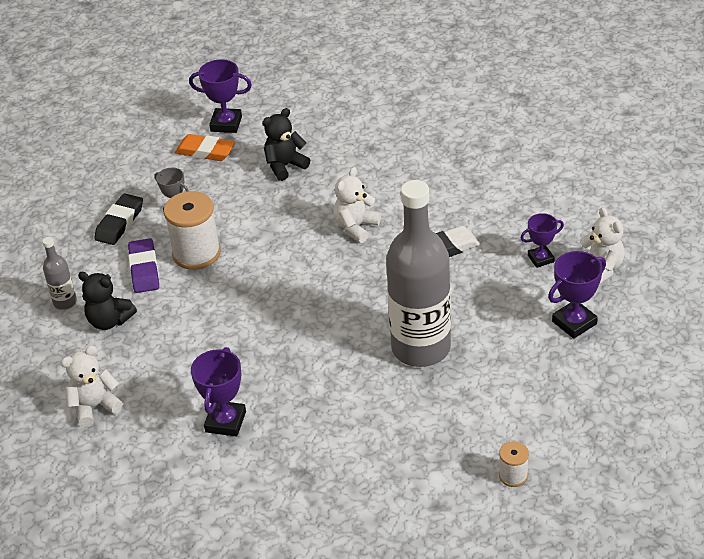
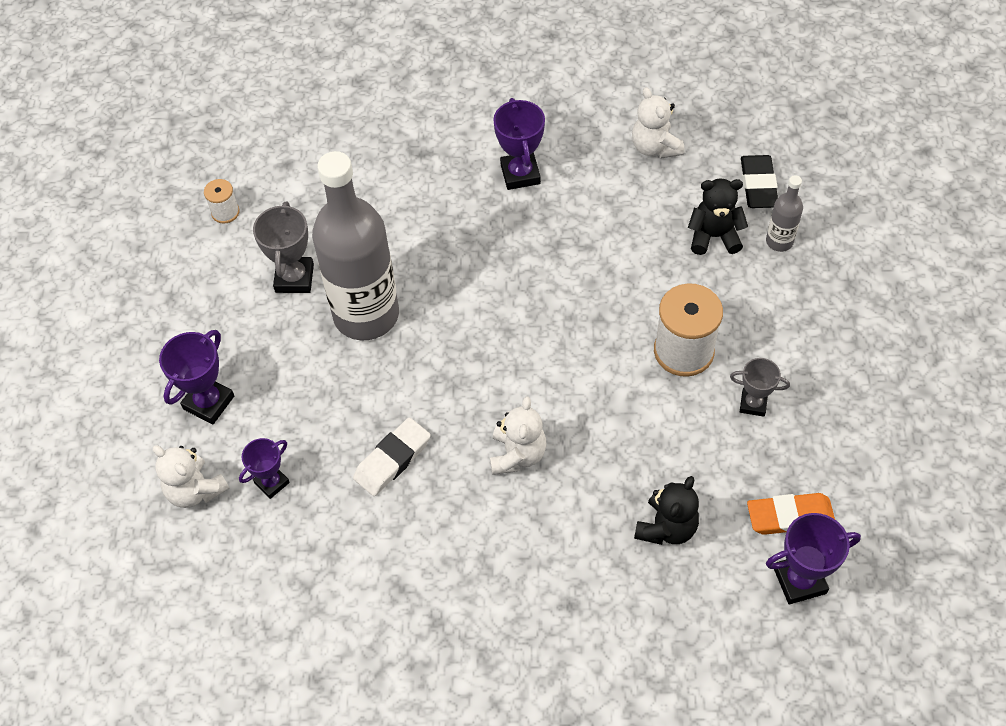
camera: 155 degrees right, 15 degrees up
(95, 407) = (655, 147): white teddy bear -> white teddy bear turned 120 degrees clockwise
(120, 223) = (807, 362): black eraser -> black eraser (758, 185)
(144, 269) = (727, 310): purple eraser -> none
(469, 395) = (294, 278): none -> grey trophy

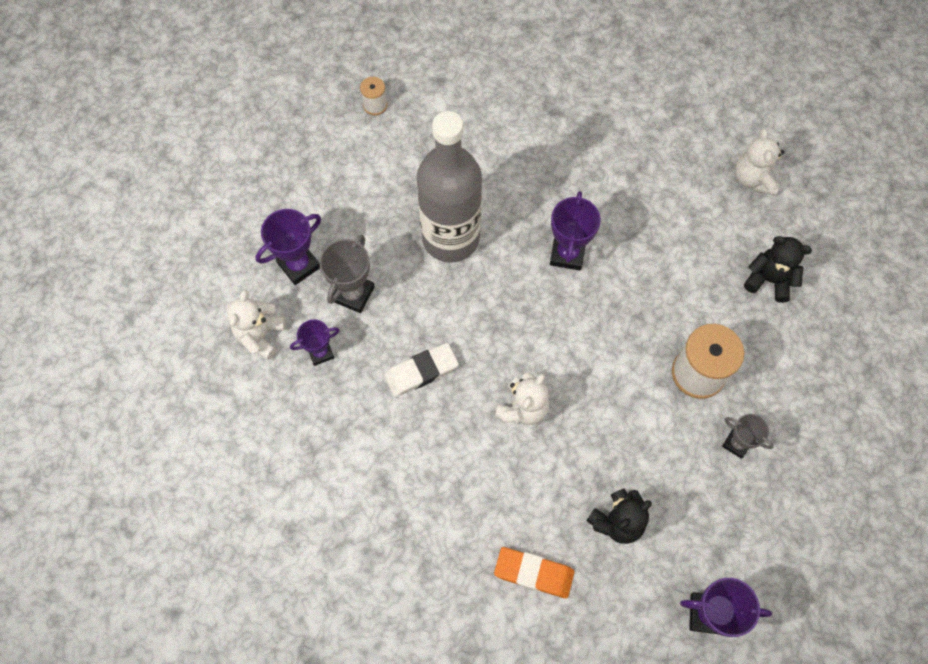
camera: 20 degrees right, 10 degrees up
(195, 490) = (260, 335): white teddy bear -> white teddy bear turned 45 degrees clockwise
(294, 278) = (406, 184): grey trophy -> grey trophy (353, 294)
(520, 174) = (628, 161): purple trophy -> purple trophy (567, 254)
(758, 185) = (828, 247): black eraser -> none
(779, 241) = (824, 306): grey bottle -> none
(790, 516) = (724, 555): orange eraser -> orange eraser (534, 573)

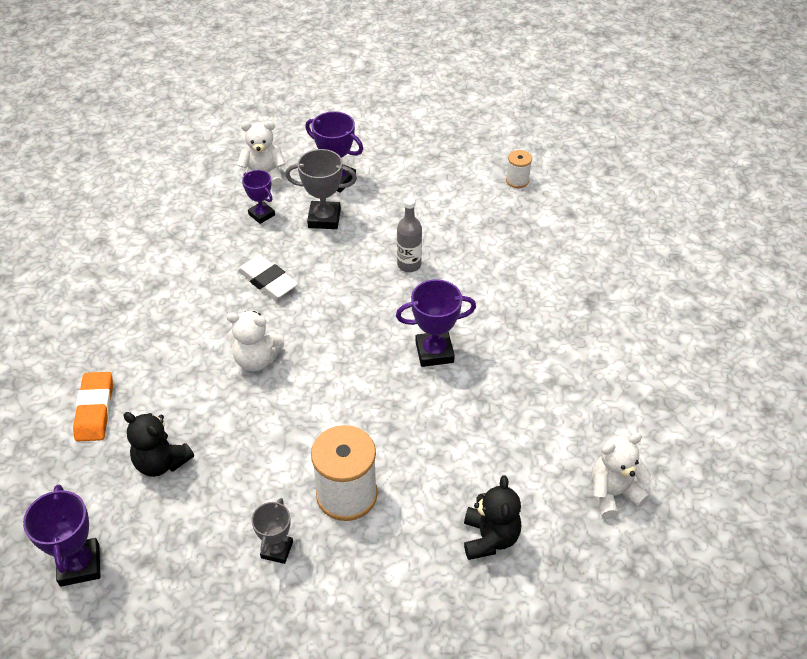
camera: 70 degrees right, 20 degrees down
(451, 238) = (409, 265): grey bottle -> grey bottle, size x0.42

